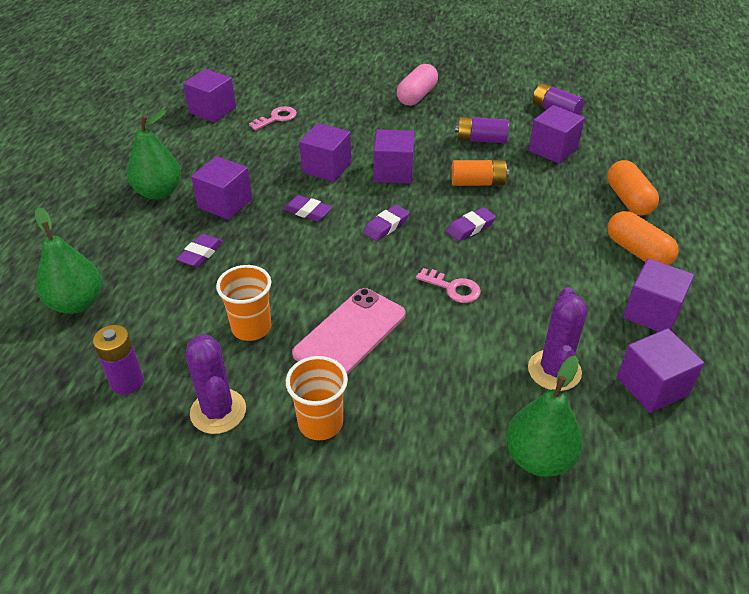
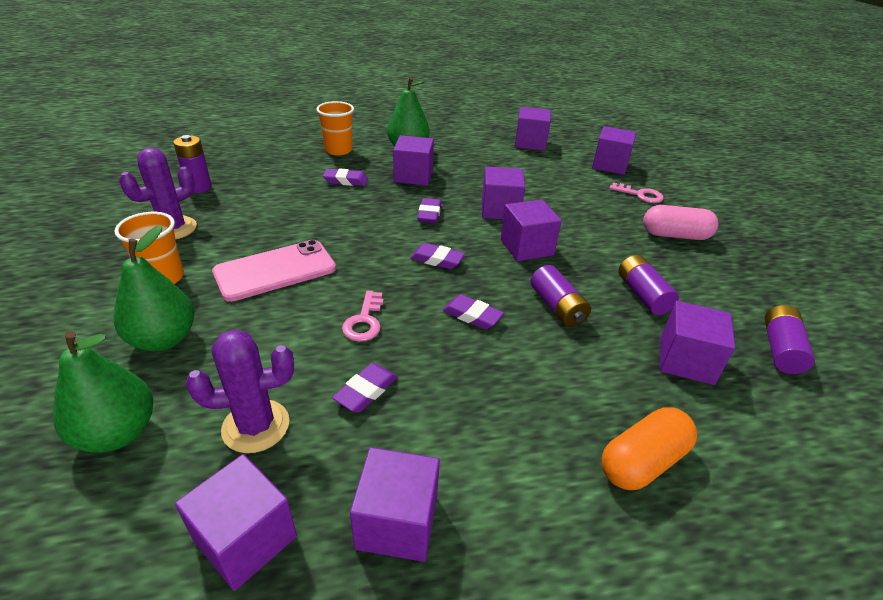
camera: 65 degrees right, 5 degrees down
(77, 303) = (272, 152): green pear -> green pear (164, 339)
(251, 328) = (268, 221): orange cup -> orange cup (338, 150)
(276, 118) = (549, 171): pink key -> pink key (640, 195)
(290, 83) = (610, 165): none -> purple cube
(350, 334) = (275, 270): pink phone -> pink phone turned 45 degrees counterclockwise
(478, 183) = (557, 307): orange battery -> purple battery
(535, 303) = (366, 391): none -> purple eraser
(637, 251) = (525, 488): orange capsule -> none

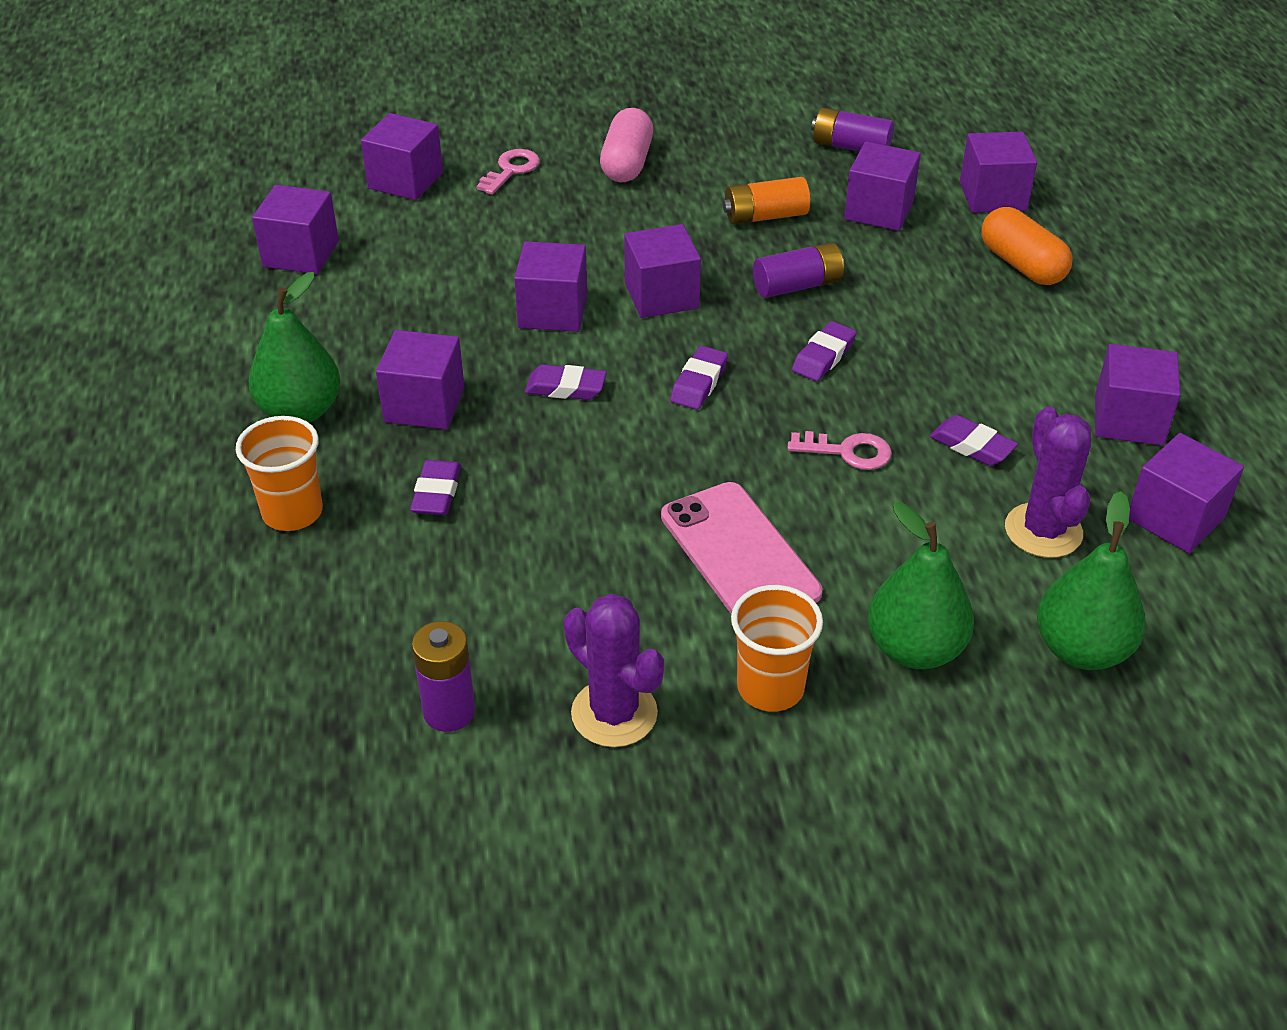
camera: 85 degrees left, 5 degrees up
(642, 295) = (765, 216): purple battery -> orange battery
(760, 451) = (993, 196): none -> purple cube

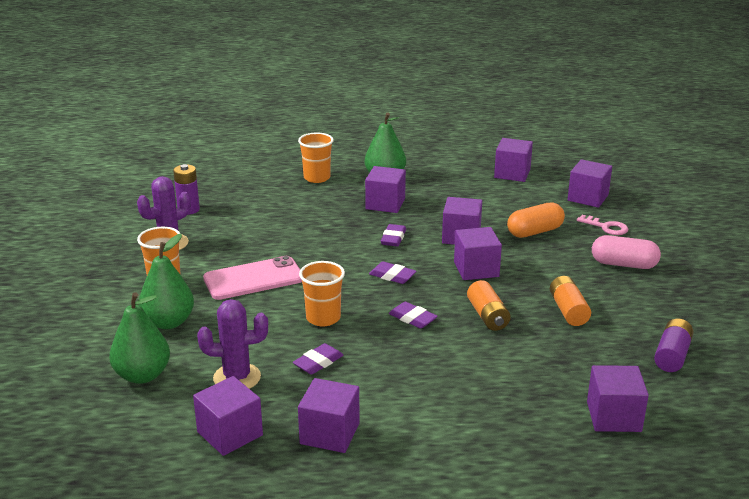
camera: 95 degrees right, 15 degrees down
(437, 493) = (320, 207): purple eraser -> none
(797, 285) = (487, 316): purple battery -> orange battery
(847, 452) = (323, 318): pink key -> orange cup
(879, 210) = (583, 358): purple cube -> none
(1022, 265) = (517, 416): orange capsule -> orange capsule (535, 232)

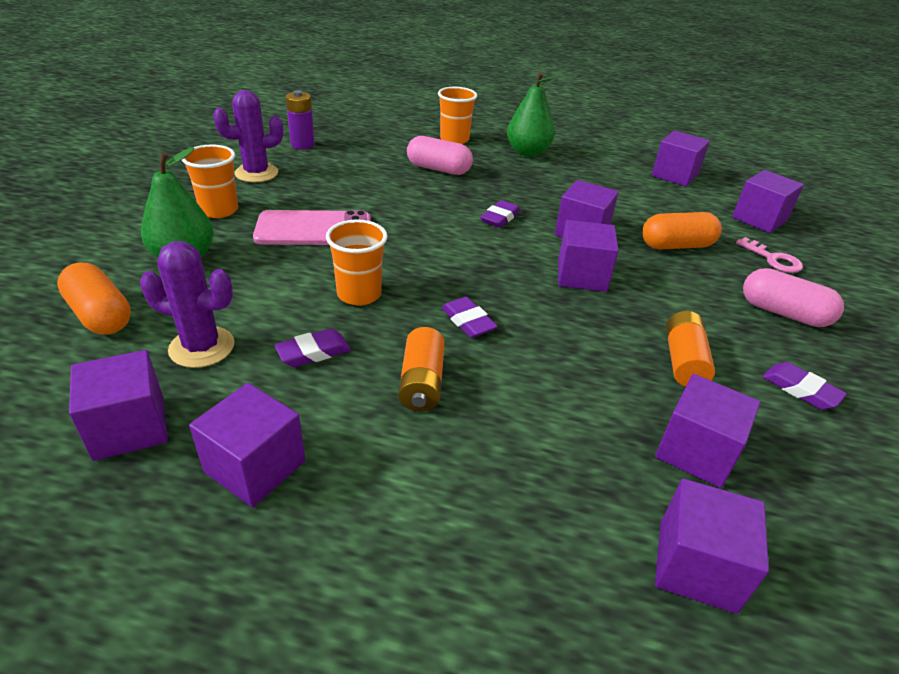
camera: 15 degrees right, 10 degrees up
(142, 375) = (100, 315): green pear -> orange capsule
(320, 208) = (438, 169): none -> pink capsule
(385, 204) = (512, 179): purple cube -> purple cube (696, 451)
(392, 276) = (473, 261): purple eraser -> purple eraser (800, 390)
(487, 316) = (567, 342): orange battery -> orange battery (421, 382)
(672, 355) = (824, 475): purple battery -> none

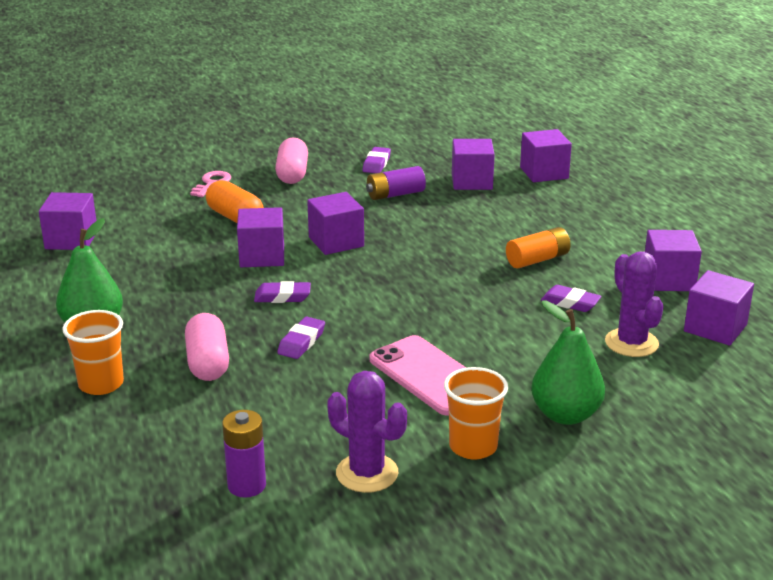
camera: 120 degrees left, 10 degrees down
(100, 315) = (677, 403): orange capsule -> none
(359, 294) = (488, 313): orange cup -> none
(468, 321) = (456, 264): purple eraser -> purple eraser (301, 342)
(683, 361) = (395, 194): orange battery -> purple battery
(759, 219) = (138, 194): purple cube -> none

